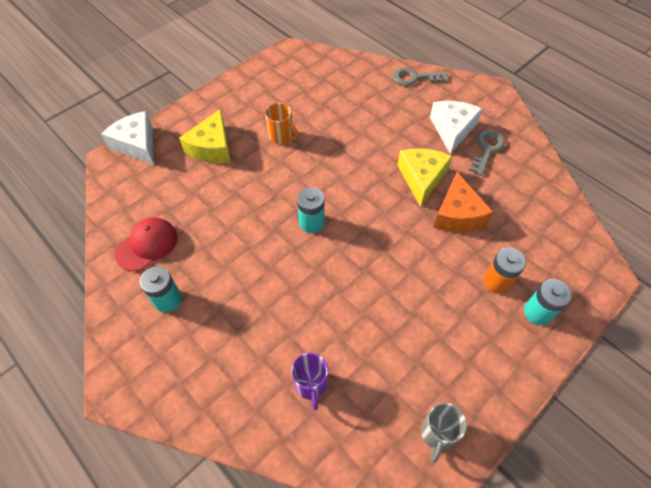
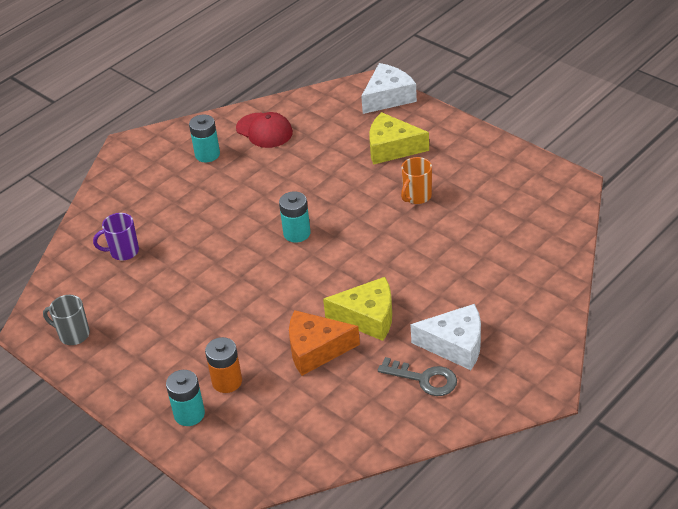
camera: 90 degrees right, 15 degrees down
(415, 78) = (549, 306): grey key -> none

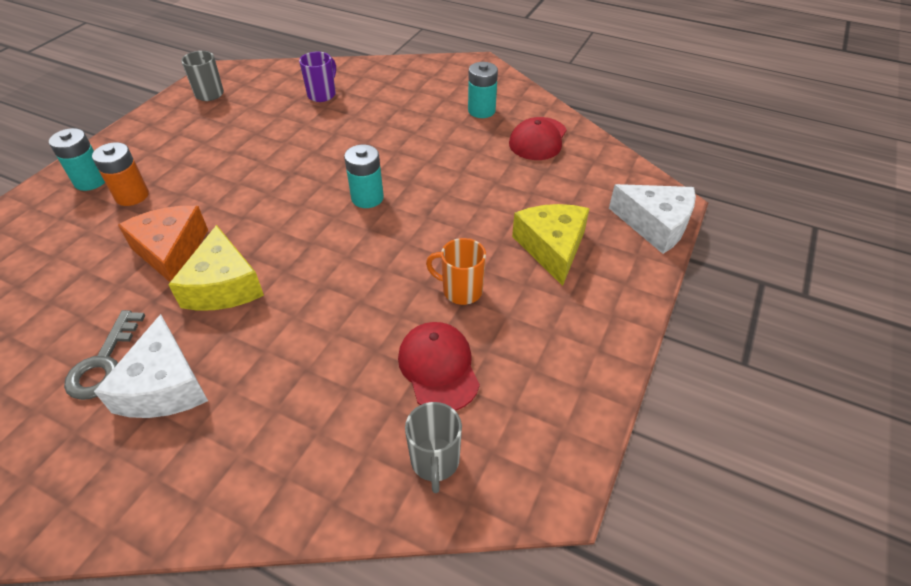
camera: 70 degrees right, 5 degrees up
(123, 252) = (322, 94): purple mug -> purple mug turned 60 degrees clockwise
(479, 215) = (438, 367): none -> red cap
(545, 225) = (435, 461): none -> grey mug

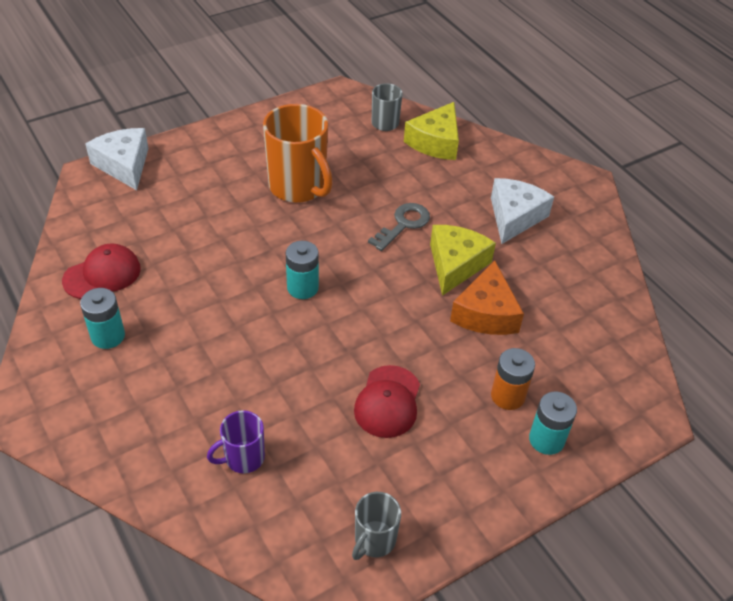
camera: 150 degrees left, 0 degrees up
(104, 362) = (550, 248): grey key -> grey key (403, 225)
(438, 367) = (350, 156): red cap -> red cap (388, 402)
(461, 290) = (298, 187): orange mug -> orange mug, size x1.91
(552, 248) = (211, 184): yellow cheese -> yellow cheese (435, 142)

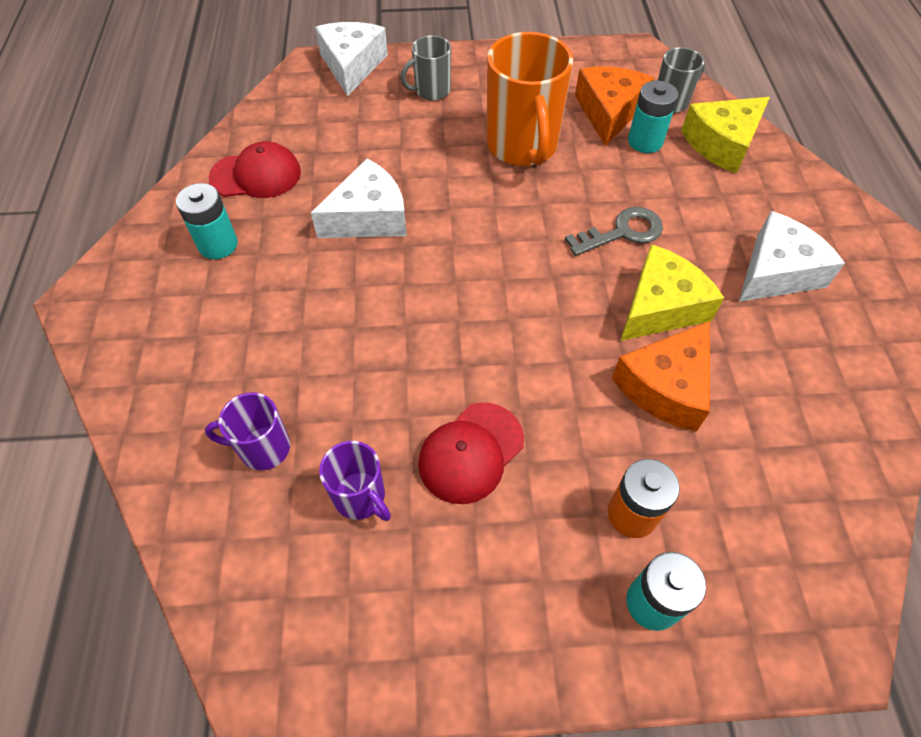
camera: 30 degrees right, 10 degrees up
(215, 275) = (369, 217): none -> white cheese
(302, 288) = (455, 267): turquoise battery -> turquoise battery (645, 141)
(332, 459) = (360, 497): none -> purple mug
(346, 143) = (609, 112): none -> orange cheese
(374, 540) = (344, 633): grey mug -> grey mug (431, 91)

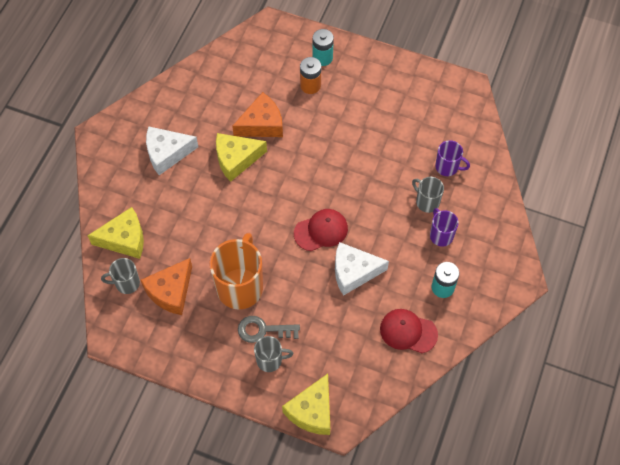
camera: 155 degrees left, 5 degrees up
(285, 364) = (426, 202): none -> grey mug
(352, 65) = (312, 411): white cheese -> yellow cheese
(360, 497) = (413, 132): purple mug -> purple mug (441, 235)
(471, 452) = (360, 131): red cap -> red cap (321, 231)
(622, 232) = (225, 205): grey key -> grey key (263, 330)
(645, 141) = (167, 259): turquoise battery -> none

